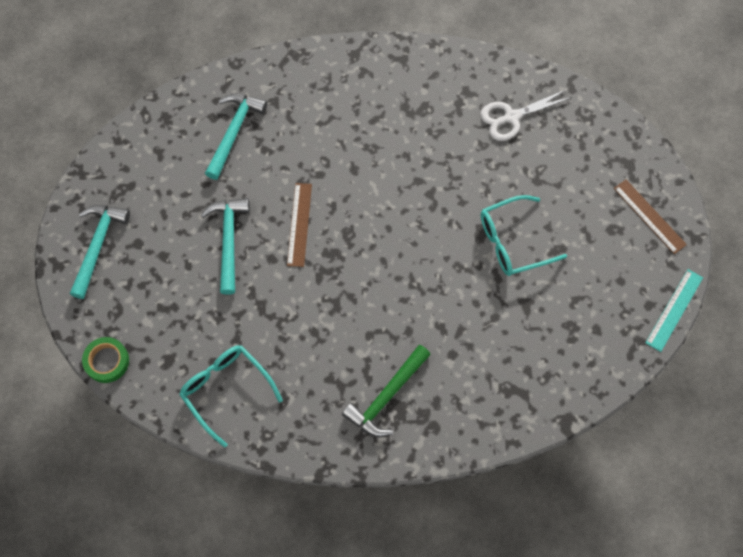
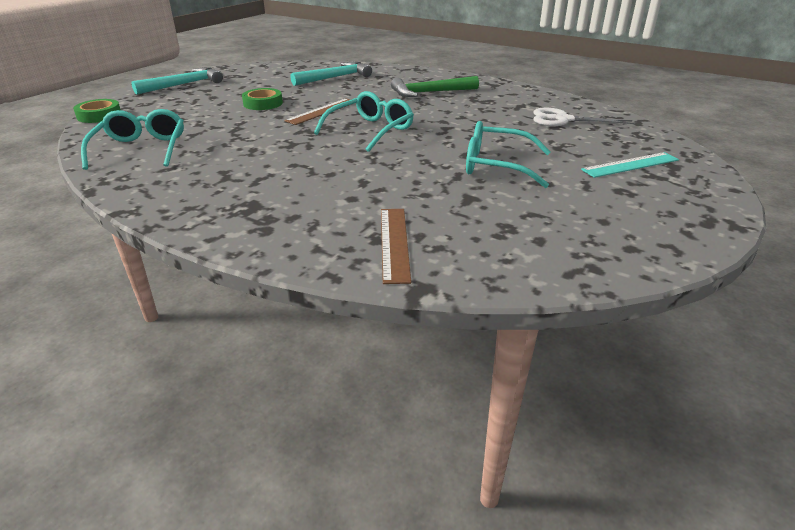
camera: 35 degrees right, 35 degrees down
(228, 241) = (263, 103): turquoise hammer -> green tape
(375, 238) = (371, 130): none -> turquoise glasses
(387, 396) = (253, 196): green hammer -> green hammer (430, 93)
(649, 216) = (678, 196): brown ruler -> brown ruler (394, 243)
(674, 310) = (668, 263): turquoise ruler -> turquoise ruler (630, 165)

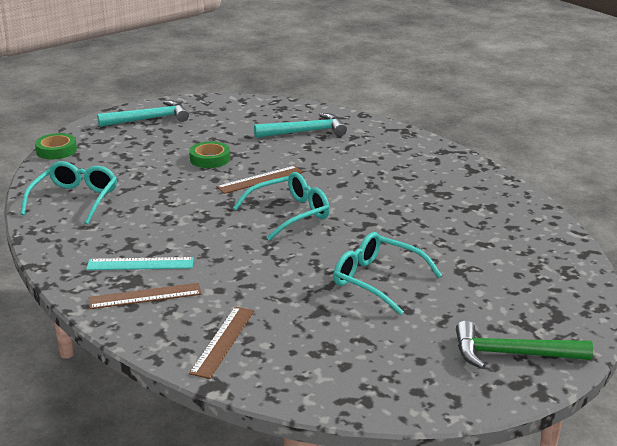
camera: 20 degrees right, 5 degrees down
(275, 218) = (145, 296): none -> brown ruler
(430, 93) = (390, 171): green hammer -> green hammer (513, 354)
(563, 119) = (502, 235): white scissors -> none
(630, 165) = (513, 306): turquoise ruler -> turquoise ruler (140, 264)

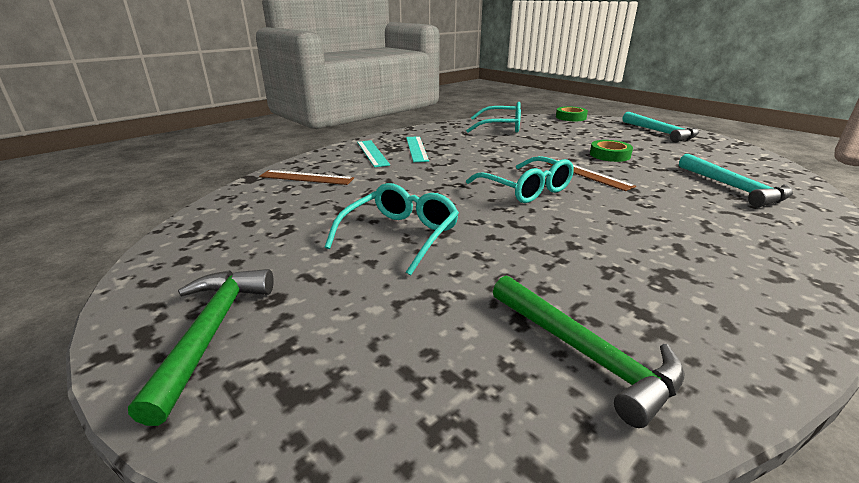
camera: 85 degrees right, 0 degrees up
(145, 296) = (372, 153): brown ruler -> turquoise ruler
(510, 230) = (584, 353): none -> green hammer

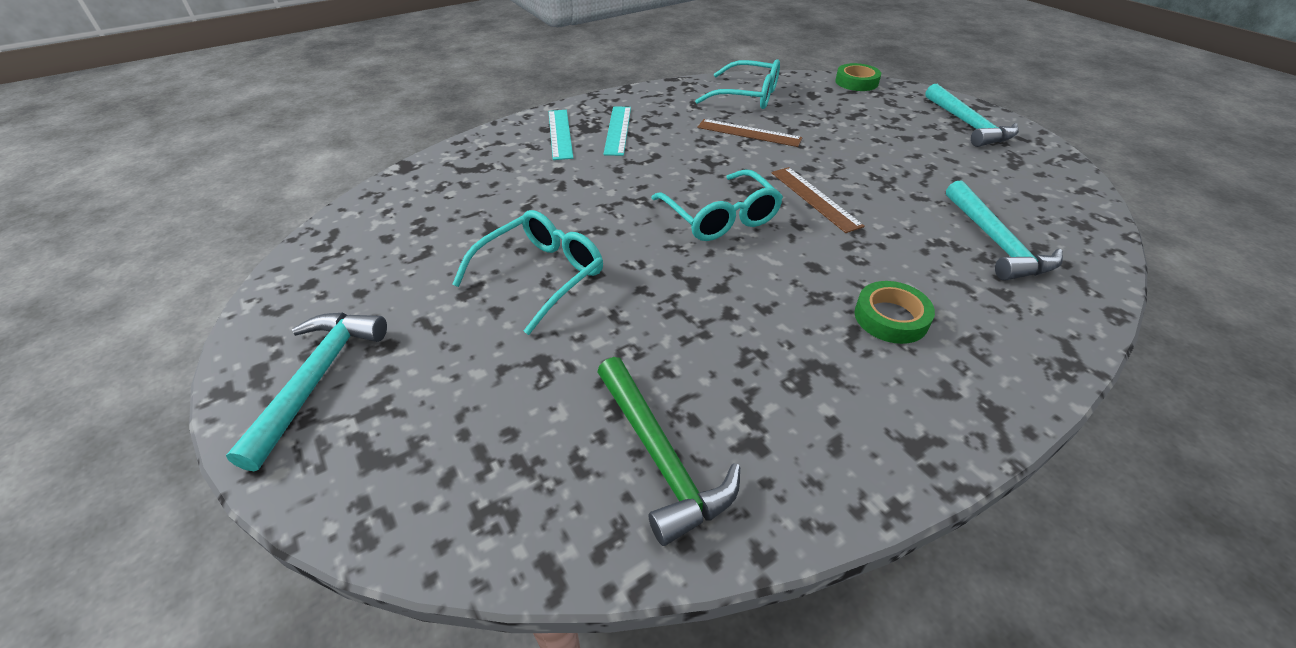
camera: 10 degrees right, 15 degrees up
(211, 332) = (317, 379): green hammer -> turquoise hammer
(306, 177) = (468, 171): brown ruler -> brown ruler (749, 133)
(609, 155) = (866, 164): green tape -> green tape (891, 317)

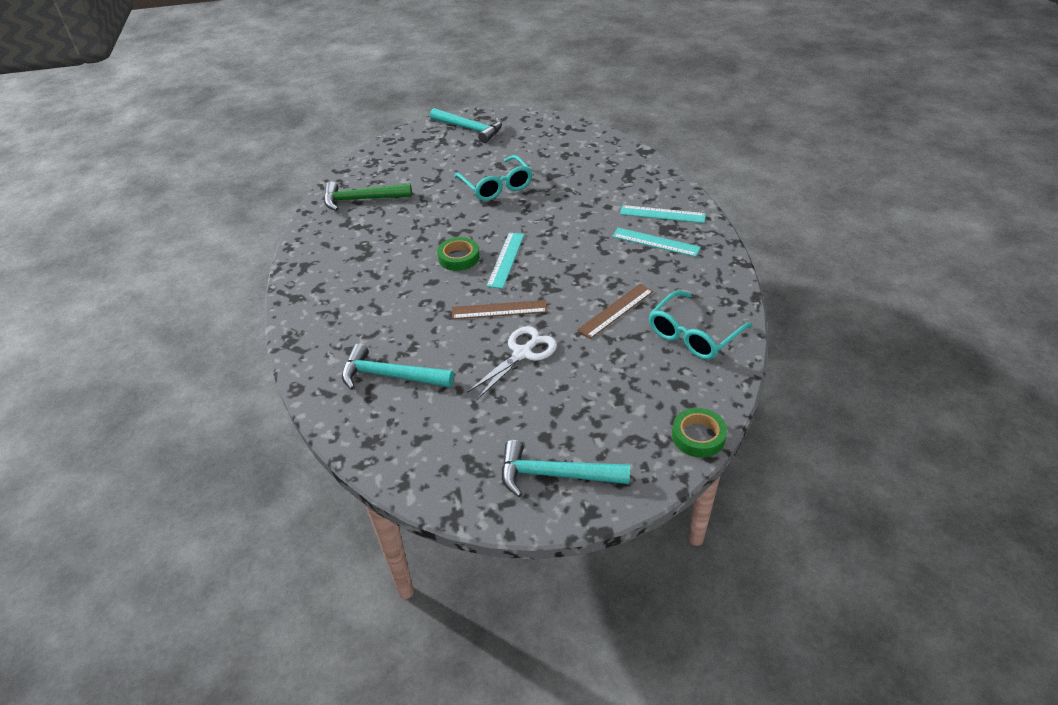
camera: 115 degrees right, 0 degrees up
(720, 217) = (506, 259): turquoise glasses -> turquoise ruler
(862, 168) = (522, 353): none -> white scissors
(891, 317) = (372, 292): green tape -> green tape (459, 258)

